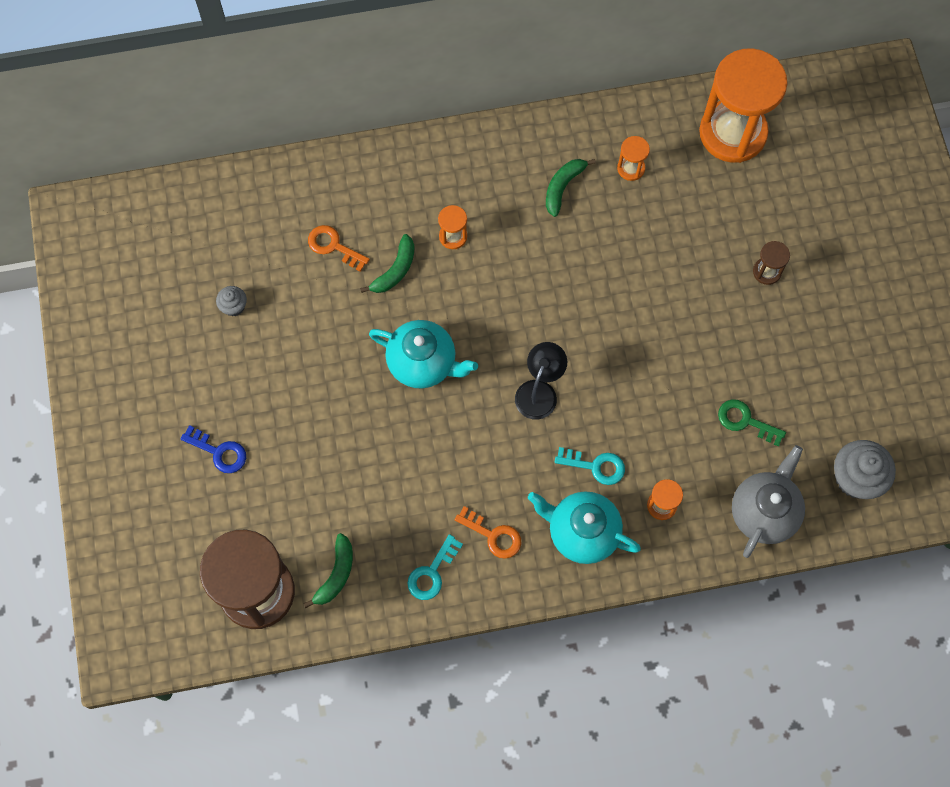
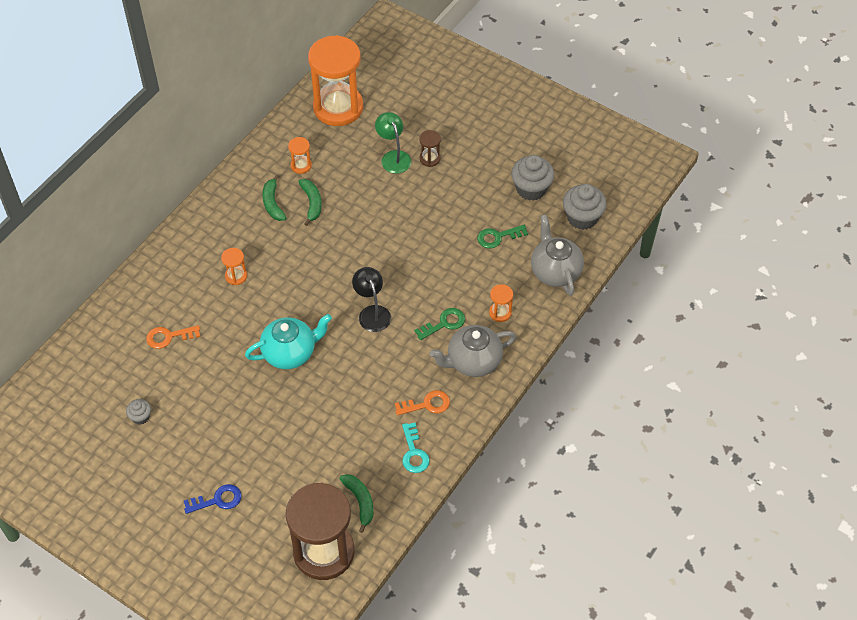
camera: 45 degrees left, 15 degrees down
(395, 270) = (220, 320): green banana -> green banana (312, 203)
(582, 532) = (473, 361): turquoise teapot -> grey teapot
(595, 466) = (444, 323): turquoise key -> green key
(732, 238) = (393, 157): none -> green lamp
(836, 398) = (531, 189): none -> grey cupcake

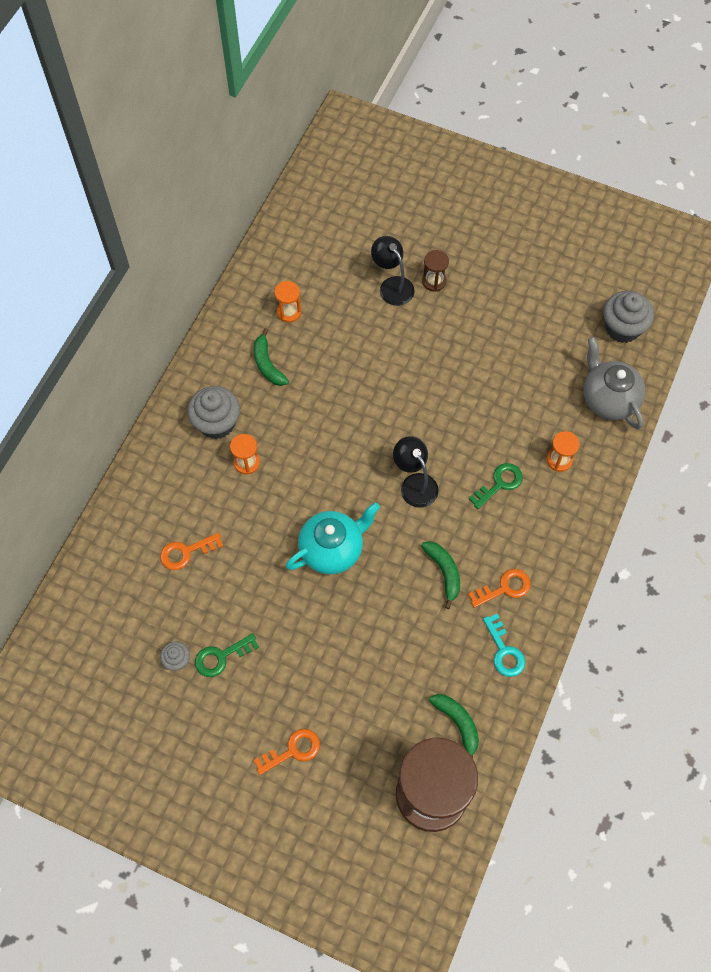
camera: 10 degrees left, 10 degrees up
(218, 500) = (293, 750): blue key -> orange key
(312, 203) = (313, 357): green banana -> green banana (444, 572)
(338, 107) = (314, 233): orange hourglass -> none
(393, 157) = (392, 285): green lamp -> black lamp
(473, 361) = (543, 526): grey teapot -> none
(497, 237) = (534, 366): green key -> green key (221, 657)
(531, 189) = (557, 301): grey cupcake -> grey cupcake (217, 423)

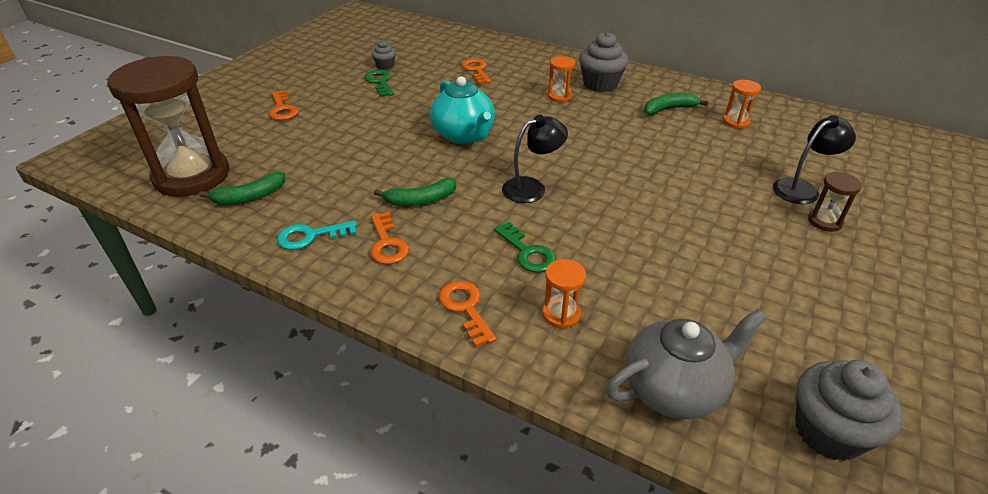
camera: 95 degrees right, 25 degrees down
(564, 521) = (465, 308): none -> orange key

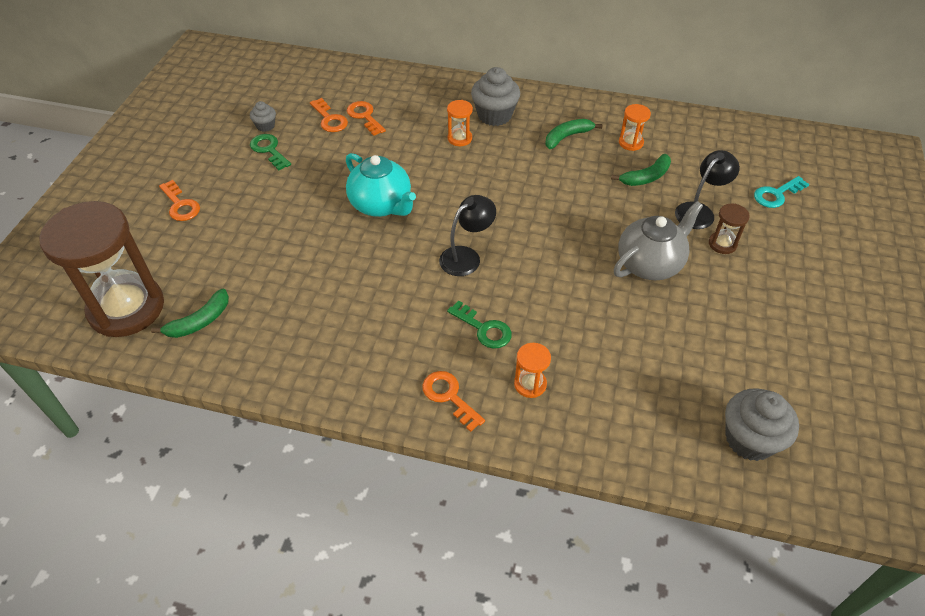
camera: 15 degrees left, 10 degrees up
(310, 236) = (281, 353): turquoise key -> turquoise key (776, 194)
(387, 244) = (356, 346): orange key -> orange key (329, 119)
(420, 200) = (368, 292): green banana -> green banana (646, 177)
(674, 388) = (634, 431): grey teapot -> grey teapot (650, 264)

